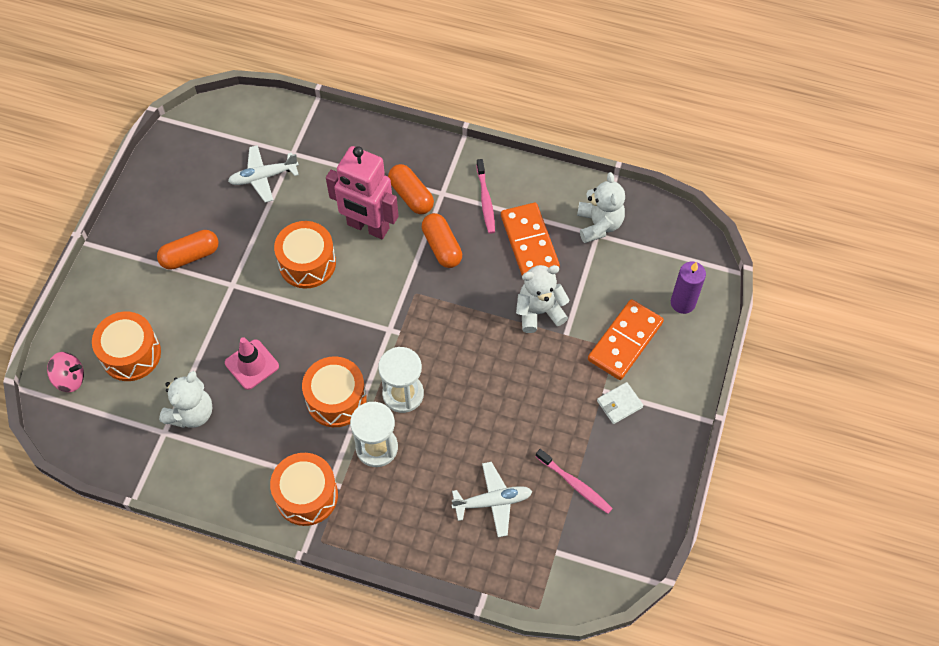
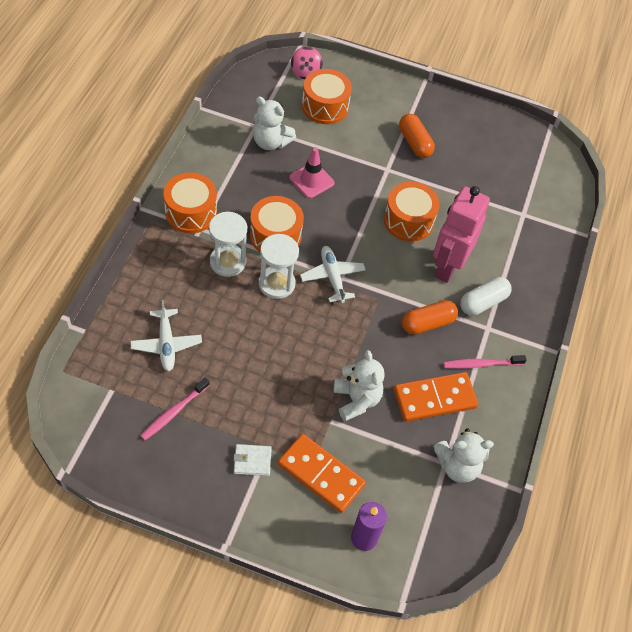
camera: 85 degrees right, 5 degrees down
(263, 177) = (496, 193): white plane -> white plane (332, 277)
(411, 196) = (483, 302): orange capsule -> white capsule
(619, 404) = (252, 461): white wallet -> white wallet turned 60 degrees counterclockwise

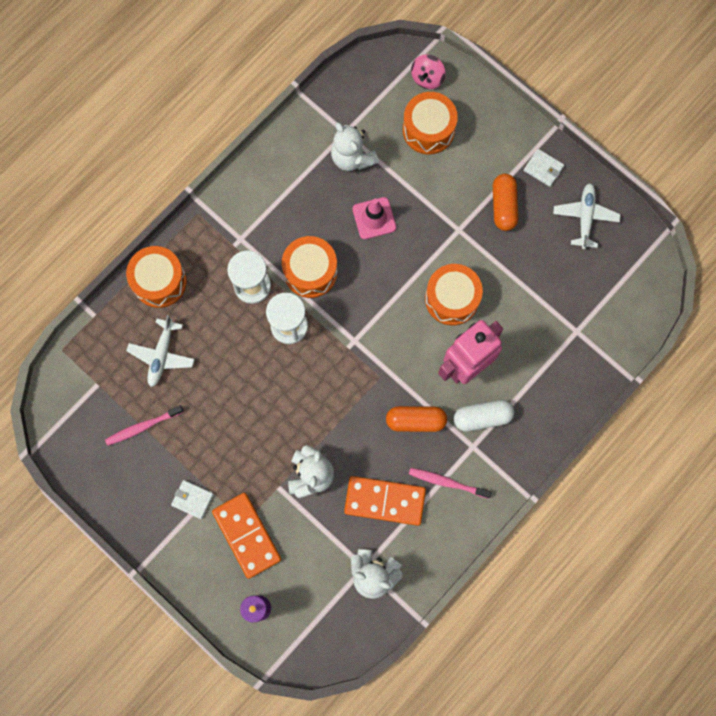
camera: 30 degrees right, 20 degrees up
(191, 212) = (239, 217): orange drum -> orange drum (159, 281)
(332, 277) = (346, 337): white plane -> white plane (585, 217)
(431, 109) = (543, 168): none -> white wallet

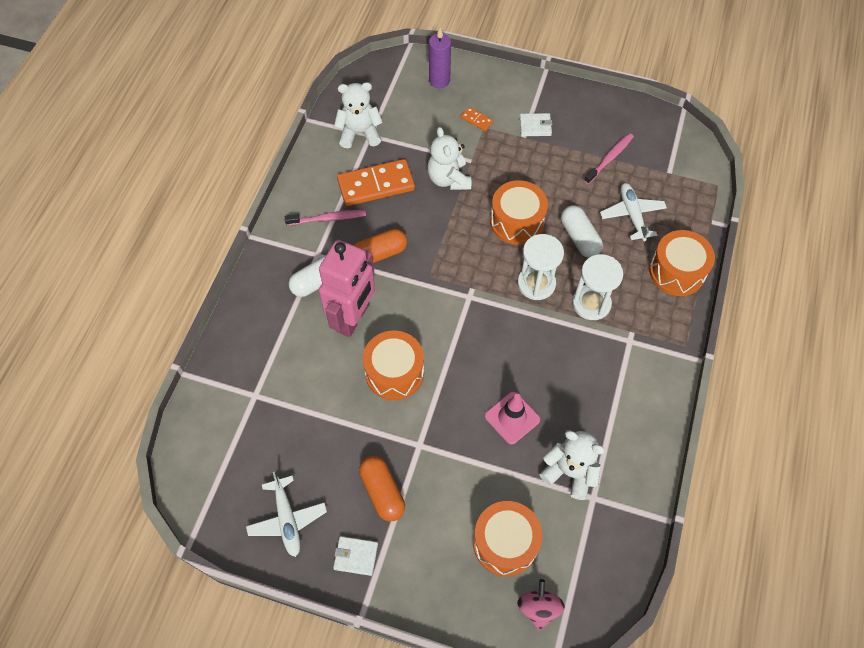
camera: 155 degrees right, 15 degrees down
(224, 354) = (579, 238): none -> white capsule
(246, 535) = (477, 120): orange domino -> orange domino, size x0.44
(310, 272) = (545, 339): orange drum -> orange drum (517, 222)

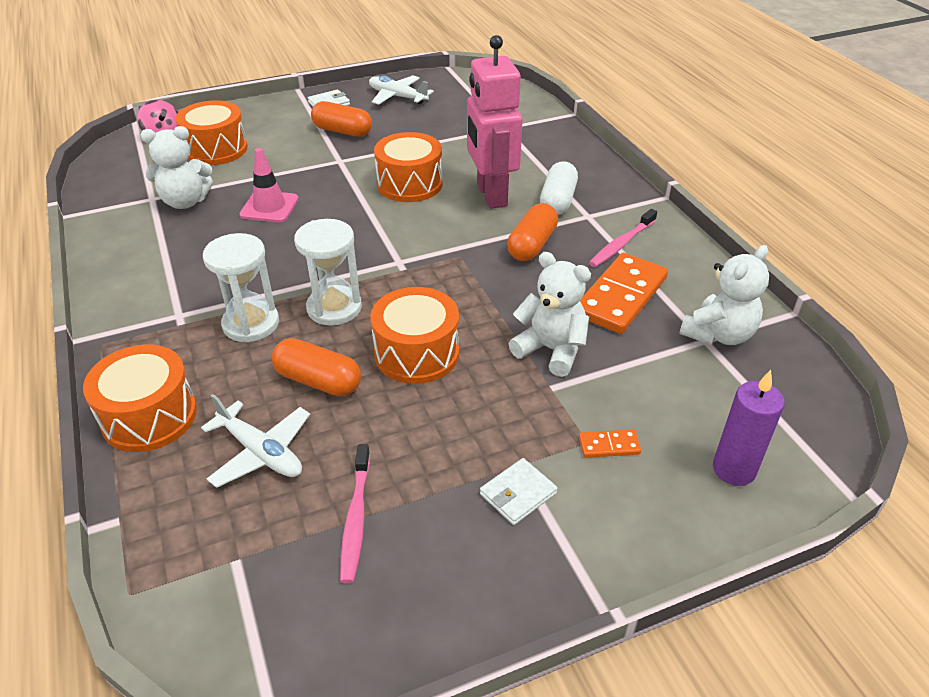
camera: 140 degrees right, 20 degrees down
(579, 238) = (318, 381): white capsule -> orange capsule

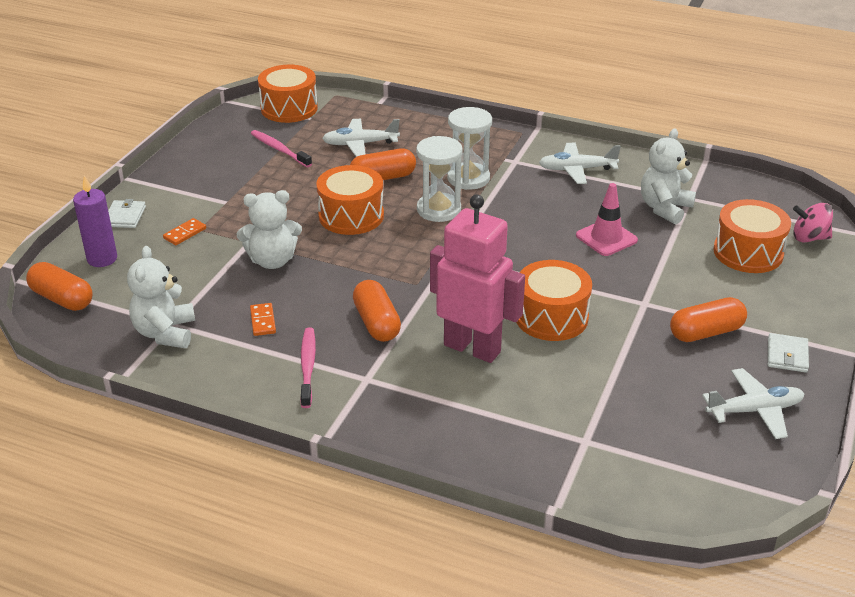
camera: 135 degrees right, 5 degrees down
(149, 416) = (436, 127): orange drum -> orange drum (289, 108)
(158, 271) = (577, 169): none -> white plane
(518, 493) = (213, 192): white wallet -> white wallet (125, 216)
(557, 201) = (410, 378): white capsule -> none
(620, 296) = (263, 321): orange domino -> orange domino, size x0.44
(809, 438) = (62, 299): none -> orange capsule

